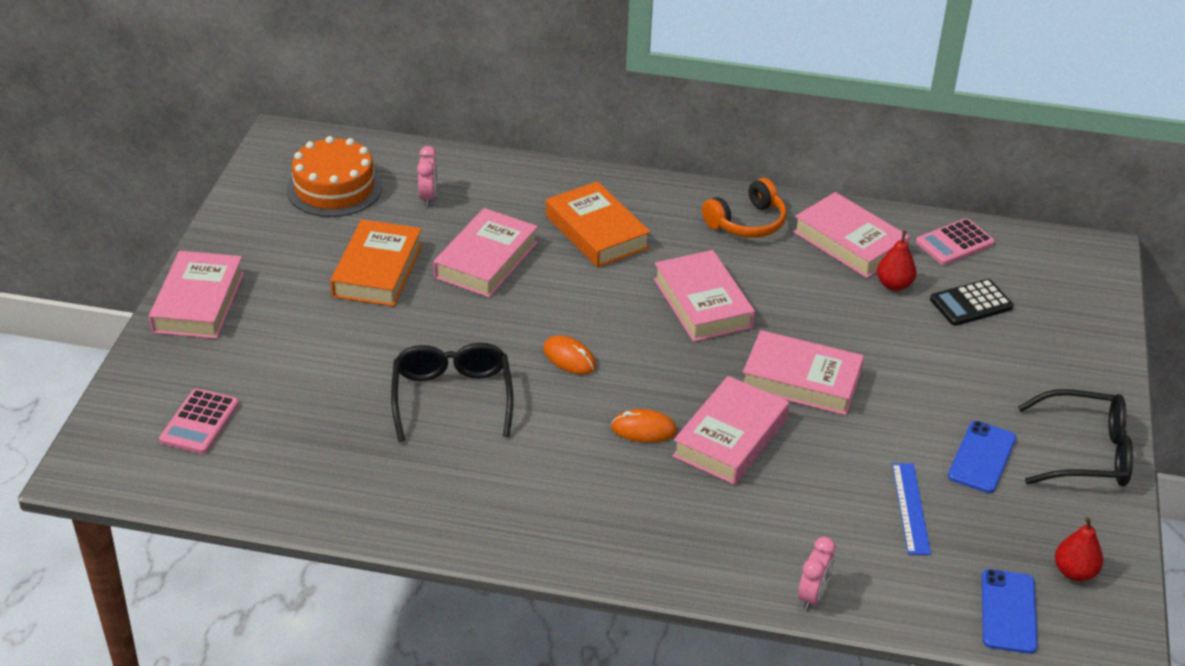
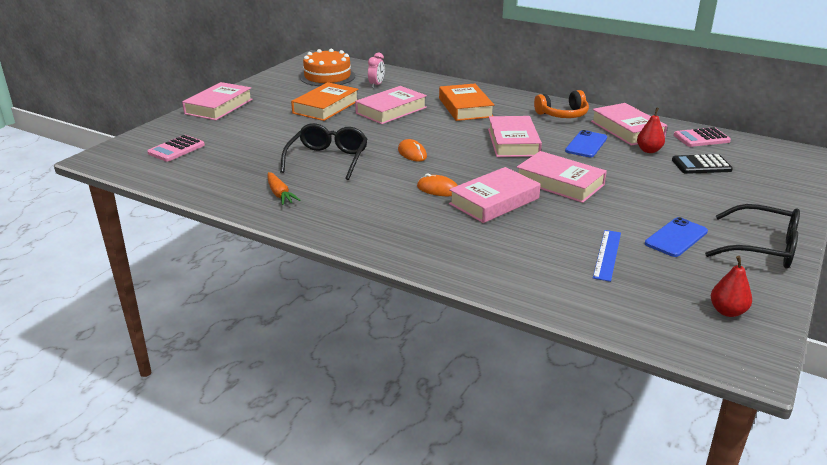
camera: 20 degrees right, 10 degrees down
(425, 489) = (280, 194): none -> orange carrot
(812, 596) = (506, 287): pink clock -> none
(1008, 611) = (660, 324): blue phone -> blue phone (586, 144)

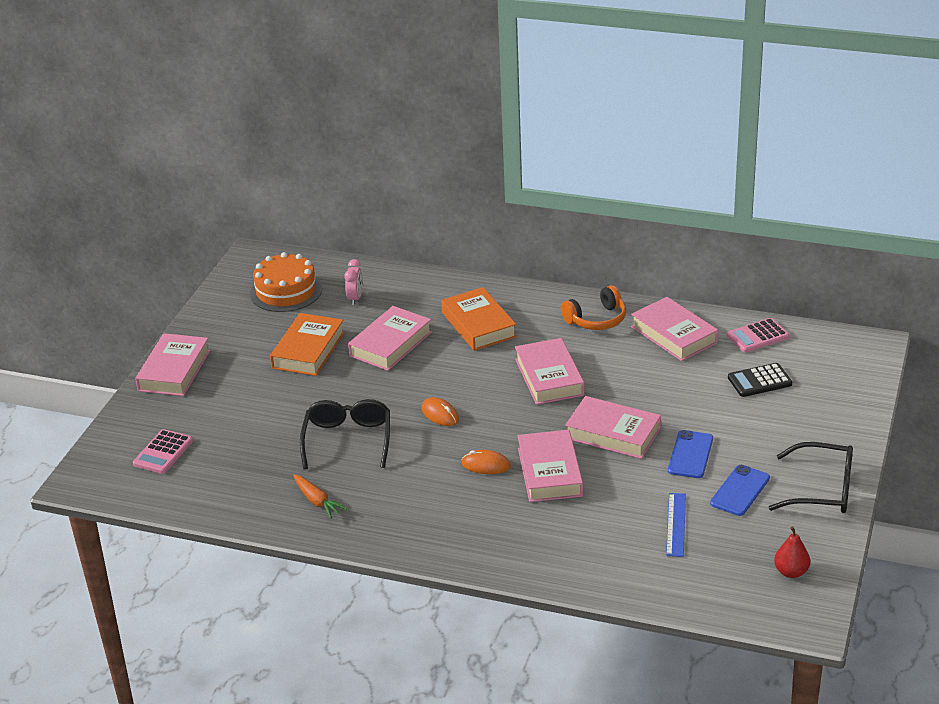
camera: 10 degrees left, 5 degrees up
(494, 201) = (549, 472): pink book -> pink book turned 45 degrees counterclockwise
(586, 144) = (632, 367): blue phone -> blue phone (690, 455)
(649, 150) = (702, 366): red pear -> none

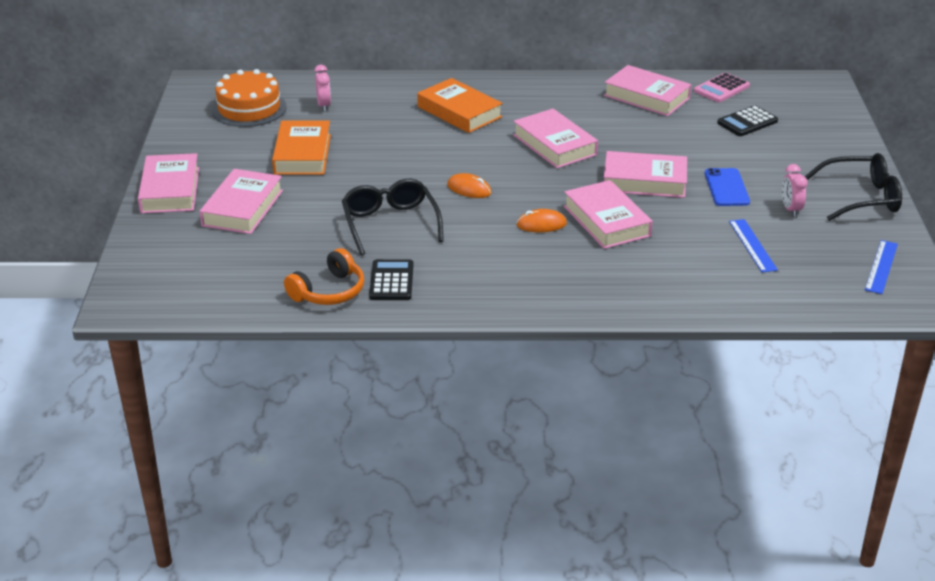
camera: 20 degrees left, 0 degrees up
(163, 452) = (200, 263): pink calculator -> none
(317, 501) = (391, 281): orange carrot -> black calculator
(391, 344) = (383, 138): pink book -> pink book (243, 208)
(596, 319) = (568, 94): orange headphones -> orange headphones (329, 291)
(740, 491) = (790, 209): blue phone -> pink clock
(791, 572) = (881, 267): red pear -> blue ruler

